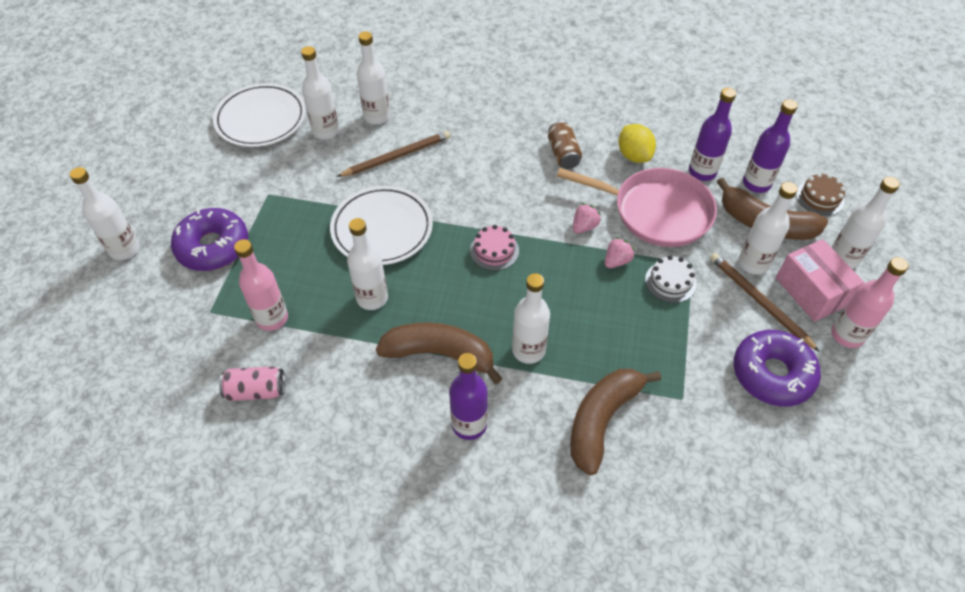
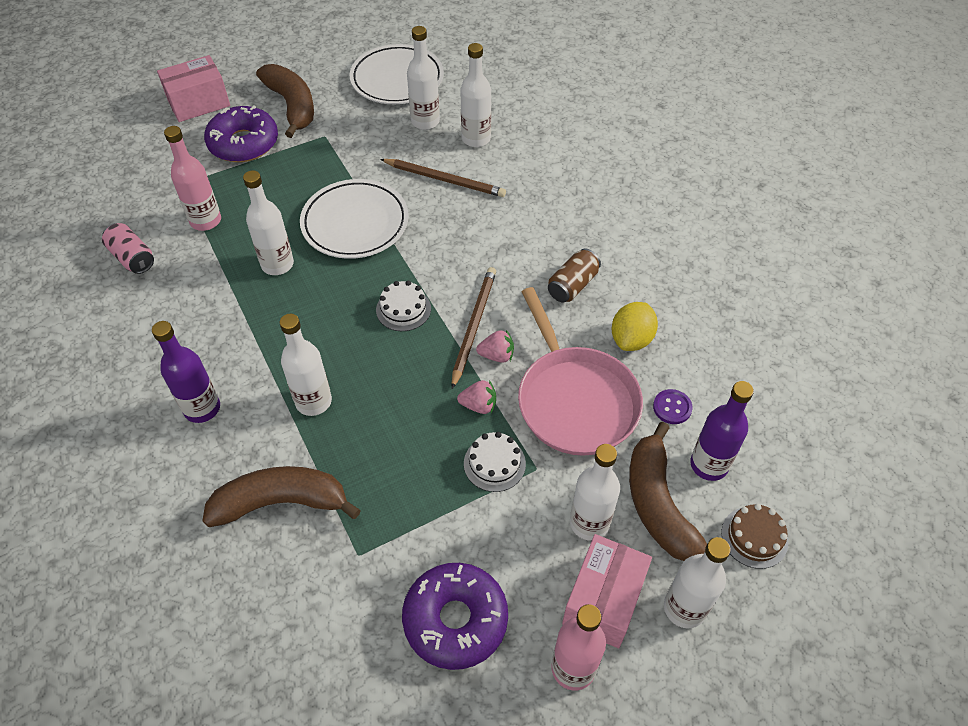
camera: 50 degrees right, 0 degrees up
(124, 249) = (199, 103): white bottle -> pink box
(440, 354) = (258, 344): brown banana -> brown banana (292, 106)
(494, 250) = (403, 309): pink cake -> white cake
(702, 172) = (672, 407): purple bottle -> purple button
(759, 301) = (542, 556): brown pencil -> brown pencil (474, 326)

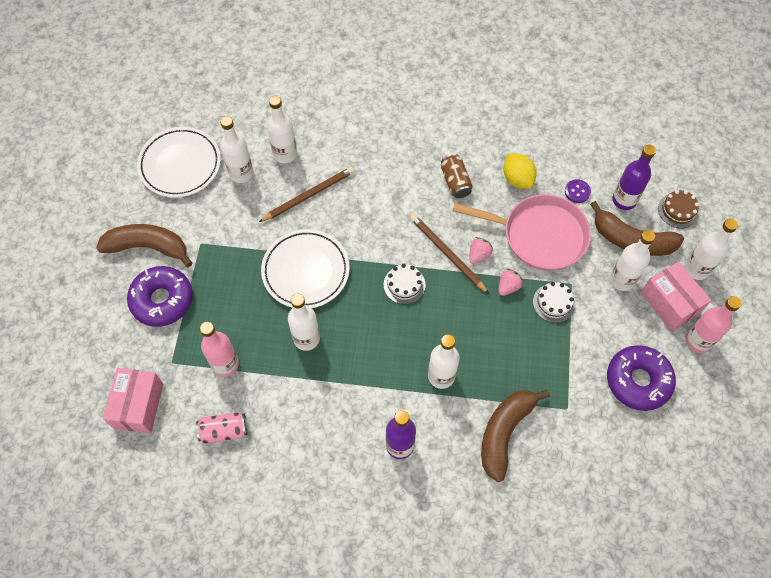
camera: 55 degrees left, 10 degrees up
(199, 103) = (86, 309): pink box -> pink box (138, 405)

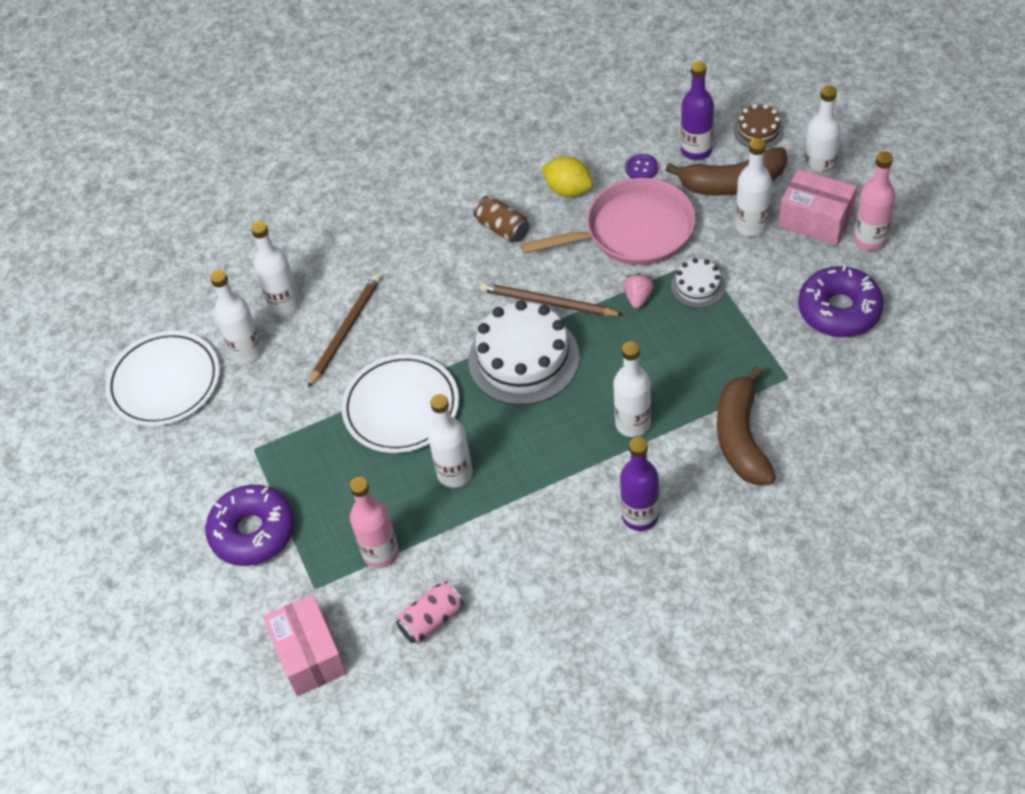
camera: 25 degrees left, 10 degrees down
(148, 247) = (192, 488): brown banana -> none
(404, 285) = (523, 359): white cake -> white cake, size x2.02
(478, 255) = (583, 285): pink strawberry -> none

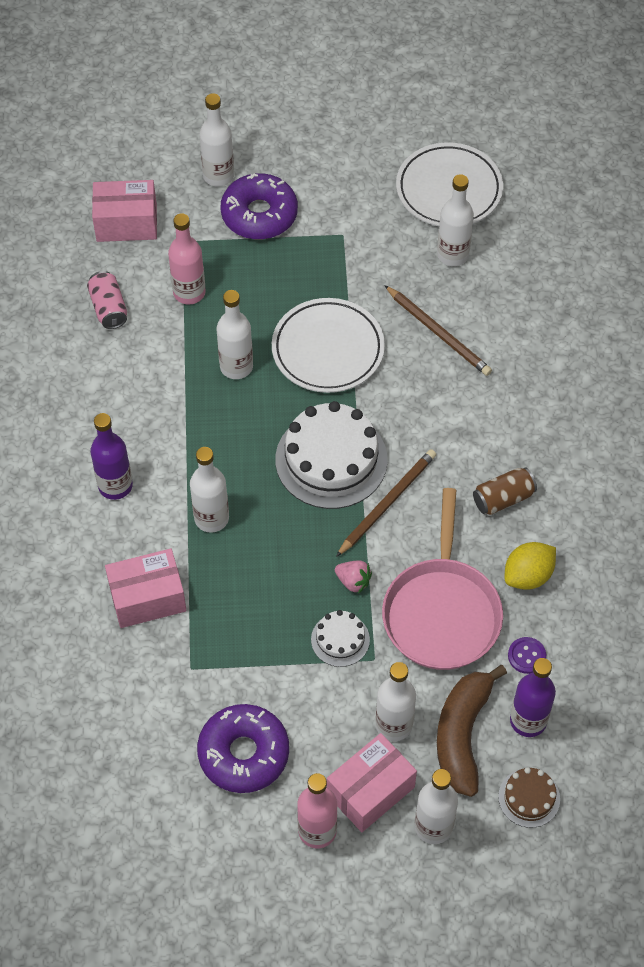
camera: 105 degrees right, 5 degrees up
(285, 304) = (494, 295): white bottle -> white bottle (218, 176)
(741, 438) = (147, 598): brown banana -> pink box

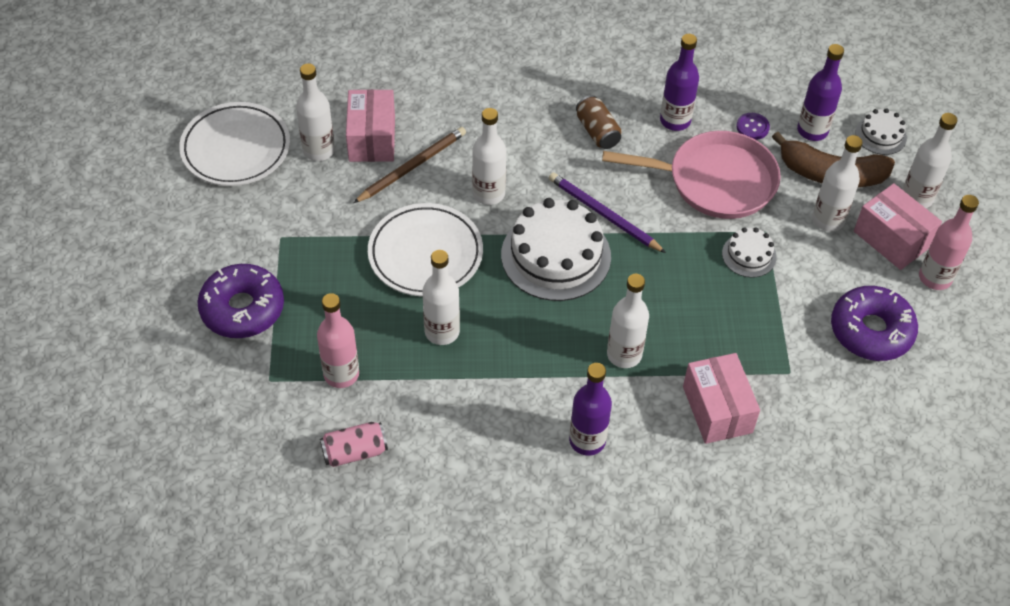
camera: 90 degrees left, 5 degrees down
(126, 223) = (235, 436): pink box -> pink box (372, 139)
(218, 176) = (181, 346): white bottle -> white bottle (488, 194)
(353, 581) = (688, 243): pink strawberry -> none
(387, 503) = (603, 214): brown pencil -> purple pencil
(528, 575) = (675, 120): yellow lemon -> purple bottle
(529, 798) = (881, 135): brown cake -> white cake

